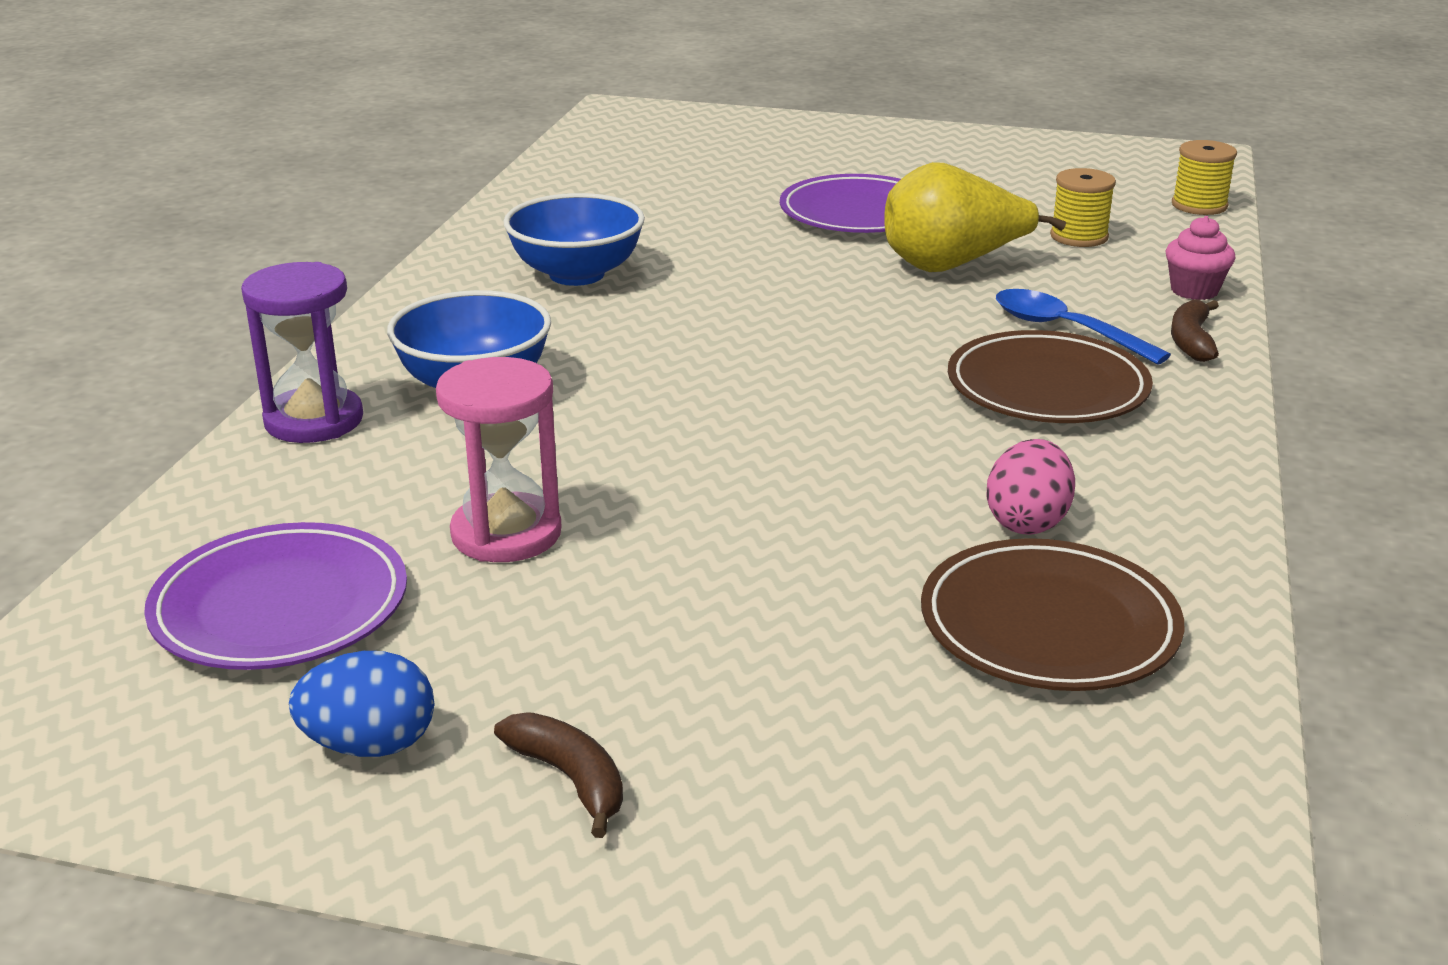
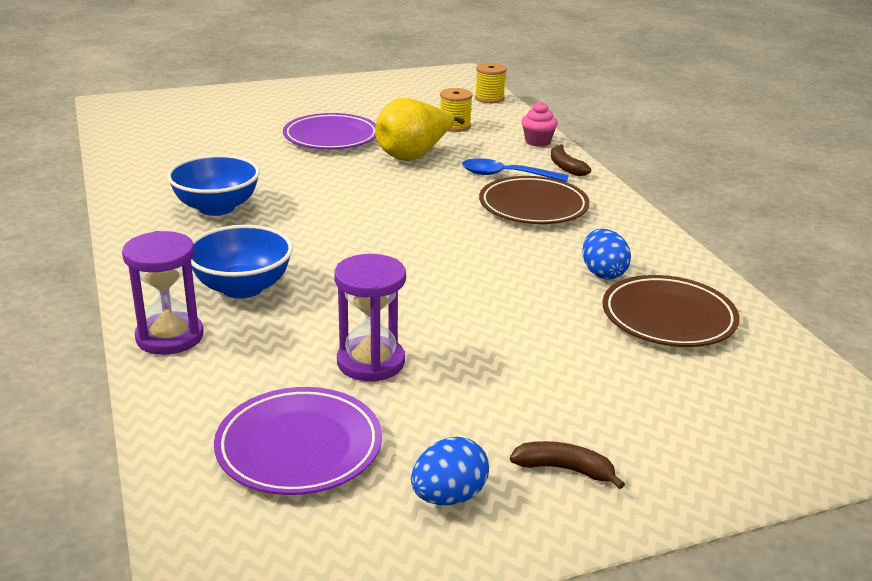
camera: 35 degrees left, 0 degrees up
(506, 534) = (371, 362): pink hourglass -> purple hourglass
(1027, 522) = (603, 273): pink egg -> blue egg

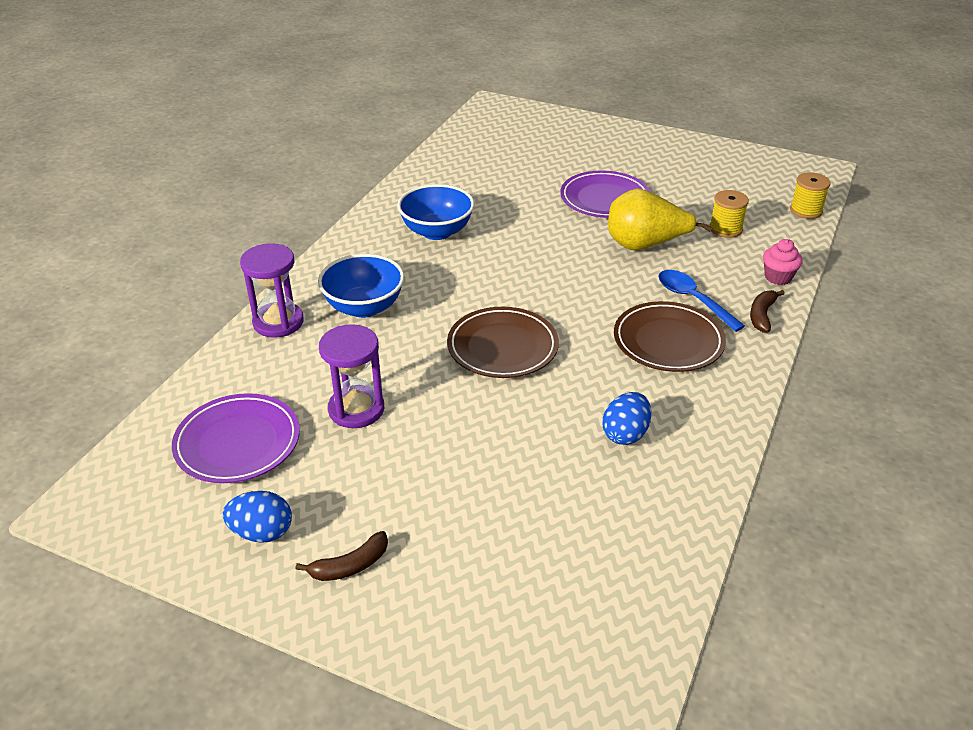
camera: 45 degrees right, 10 degrees up
(565, 469) = (350, 566): brown banana -> brown banana turned 90 degrees clockwise
(668, 317) = (613, 504): brown plate -> brown plate (502, 347)

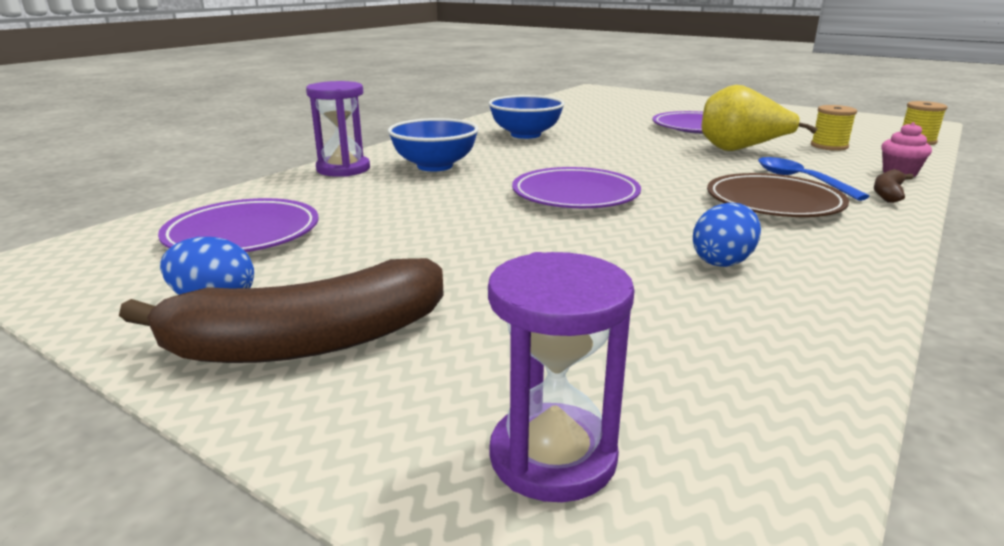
camera: 10 degrees right, 15 degrees down
(350, 566) = (307, 342): brown banana -> brown banana, size x2.26
(356, 409) = (392, 222): purple hourglass -> purple hourglass (553, 457)
(502, 347) = (575, 195): brown plate -> purple plate

